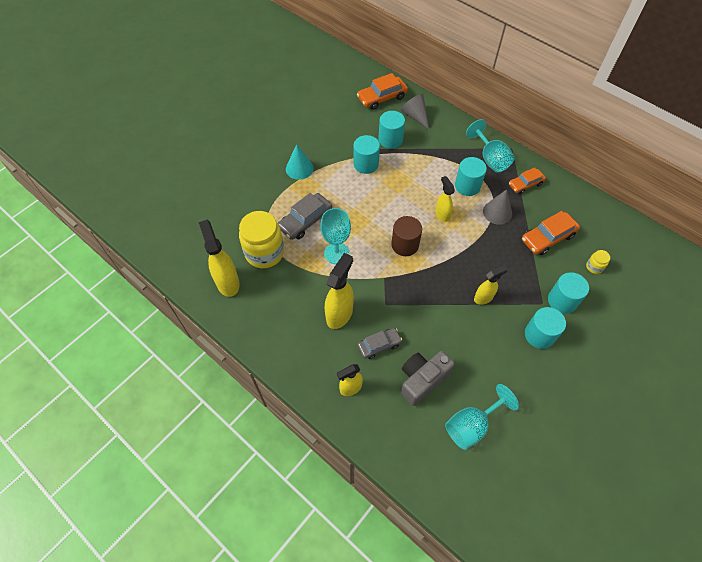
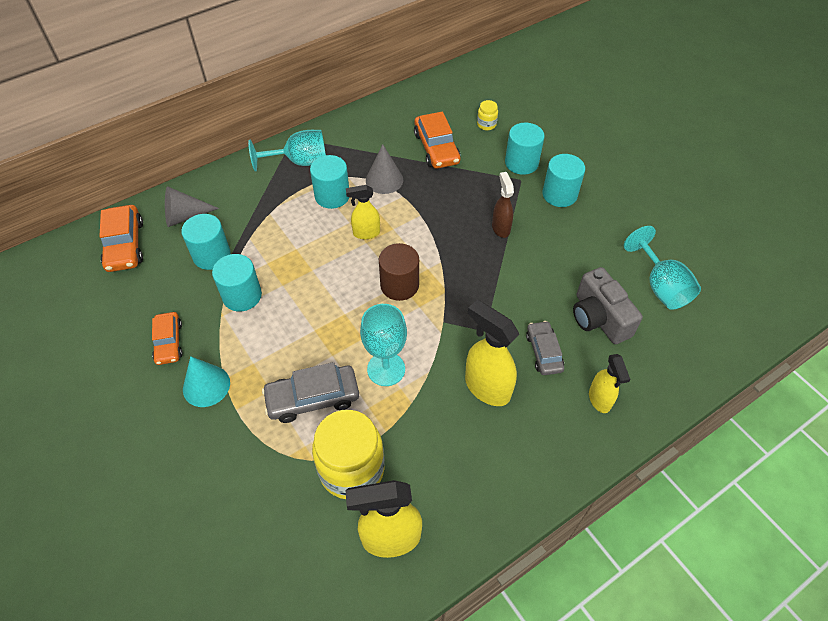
camera: 75 degrees left, 5 degrees down
(305, 221) = (313, 398): grey car -> grey car turned 105 degrees clockwise
(483, 298) = (500, 228): yellow spray bottle -> brown spray bottle
(525, 184) = (353, 143): orange car -> orange car (169, 342)

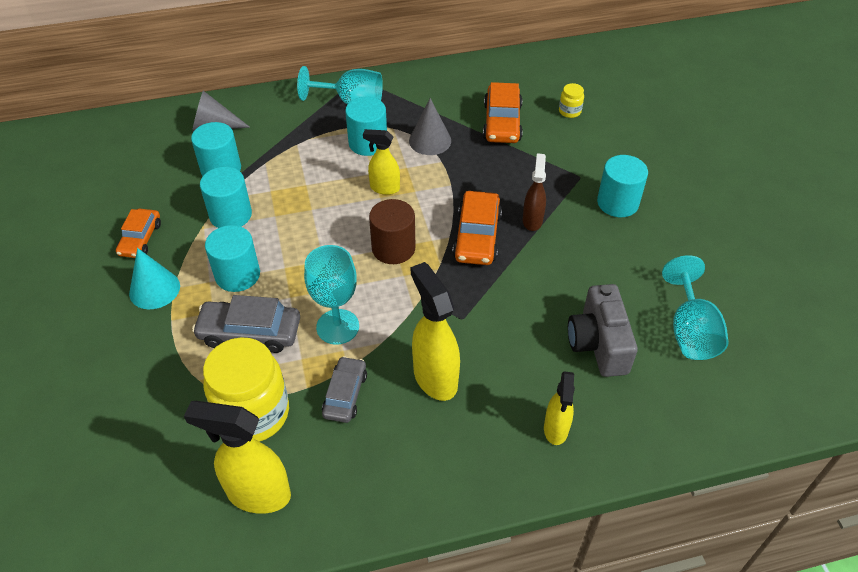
camera: 20 degrees right, 5 degrees down
(125, 245) = (145, 139): orange car -> orange car (477, 236)
(521, 163) = (590, 159): turquoise cylinder -> turquoise cylinder (237, 275)
(543, 352) = (516, 360): grey car -> grey car (345, 394)

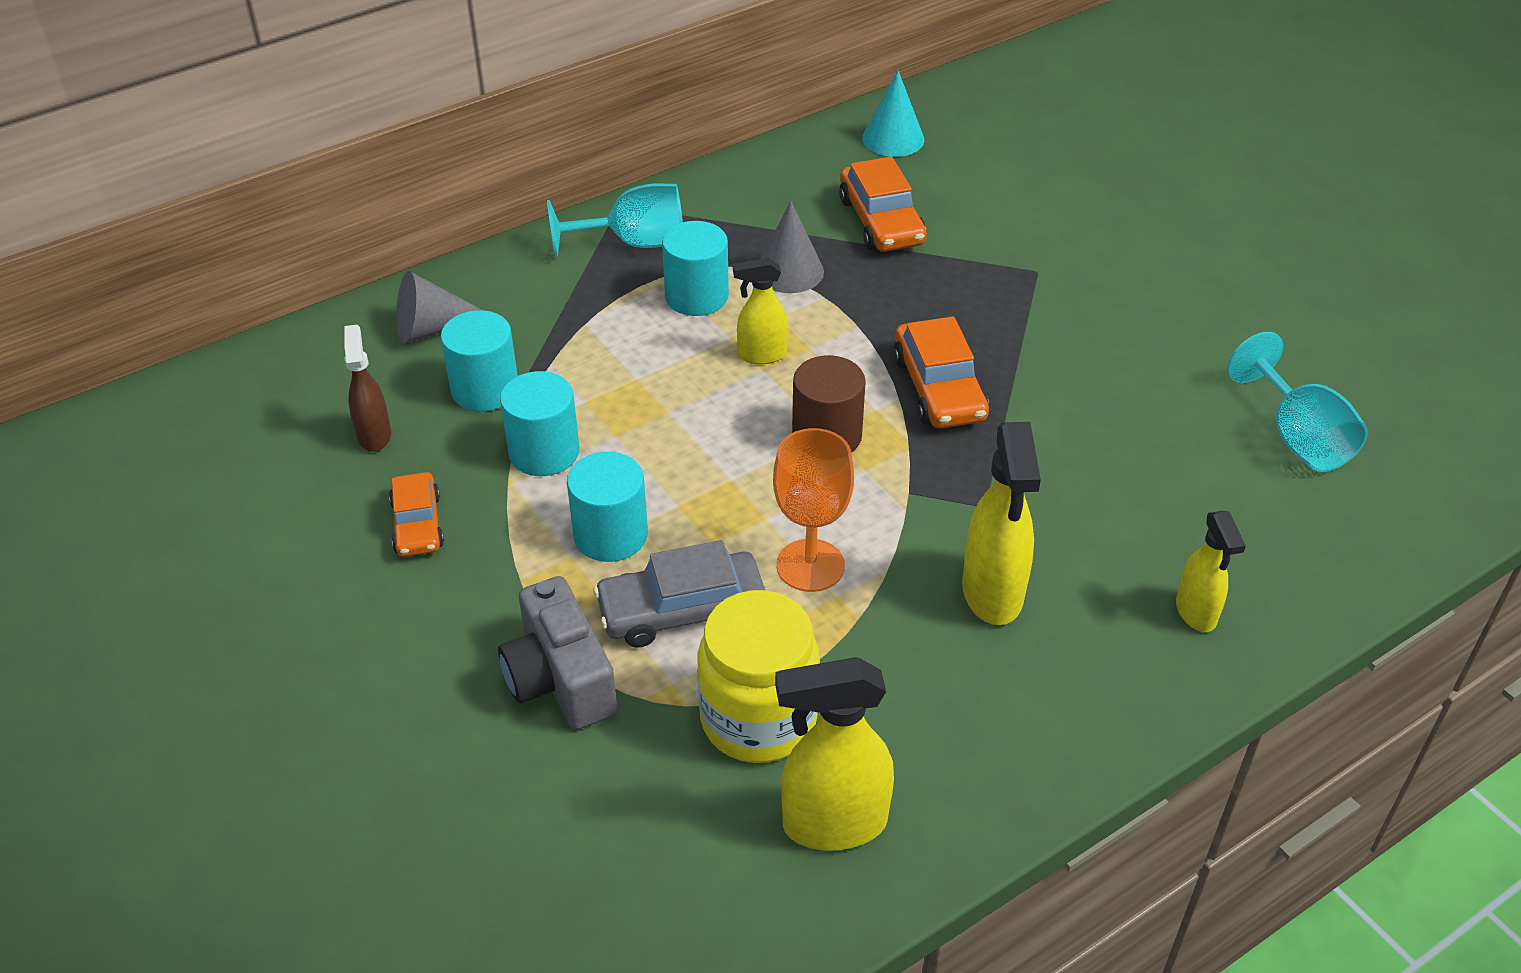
camera: 20 degrees left, 5 degrees down
(154, 289) = (489, 591): turquoise cone -> turquoise cone (893, 139)
(337, 327) = (810, 565): turquoise goblet -> orange goblet
(345, 394) = (878, 654): grey car -> none
(435, 377) = (992, 594): yellow spray bottle -> yellow spray bottle turned 135 degrees counterclockwise
(532, 220) = (1004, 347): brown spray bottle -> brown spray bottle (374, 435)
(569, 111) = (970, 184): yellow jar -> none
(598, 344) = (1188, 487): grey camera -> grey camera (560, 679)
(617, 203) = (1108, 294): turquoise cylinder -> none

